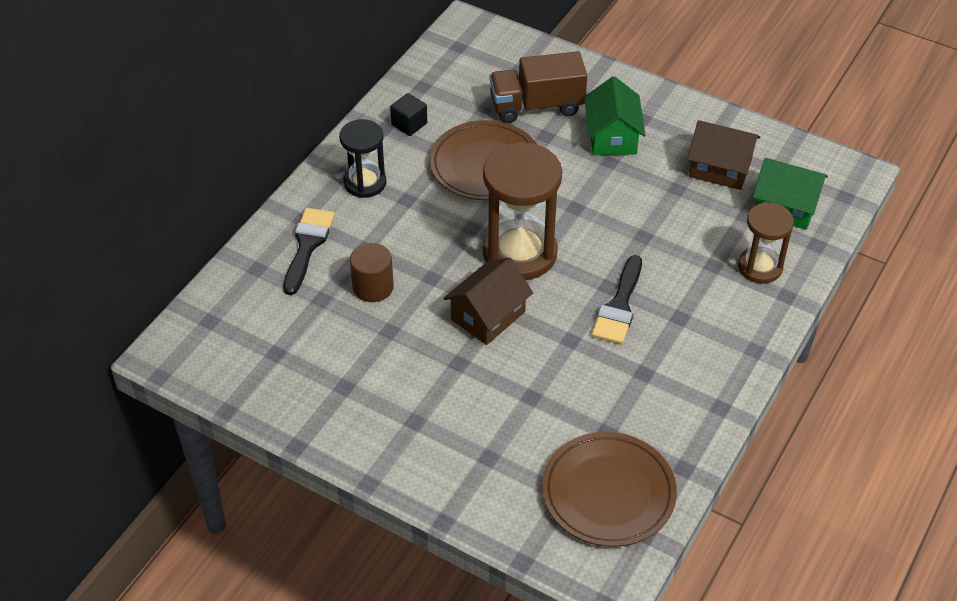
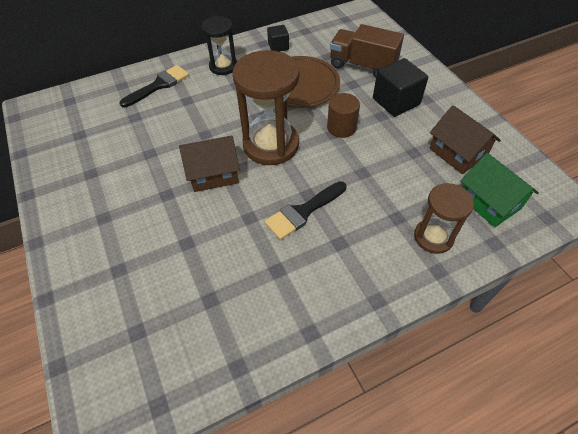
camera: 35 degrees right, 5 degrees up
(373, 287) = (167, 123): brown cylinder -> brown cylinder (341, 127)
(608, 493) = (166, 351): brown plate -> none
(612, 136) = (396, 102): green house -> black cube

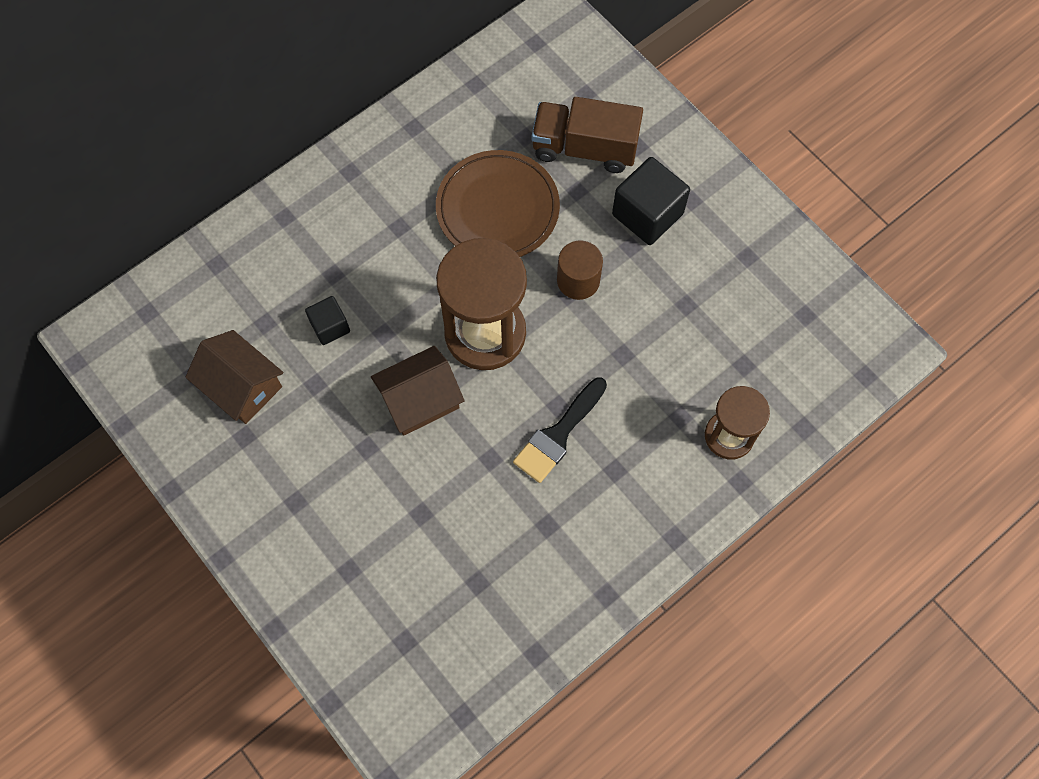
camera: 15 degrees left, 15 degrees up
(159, 85) = (277, 252): black brush -> none
(223, 66) = (365, 191): black hourglass -> none
(278, 46) = (441, 130): black cube -> black cube (330, 326)
(457, 153) = (745, 294): brown house -> brown house (242, 386)
(489, 202) = (793, 368): green house -> none

